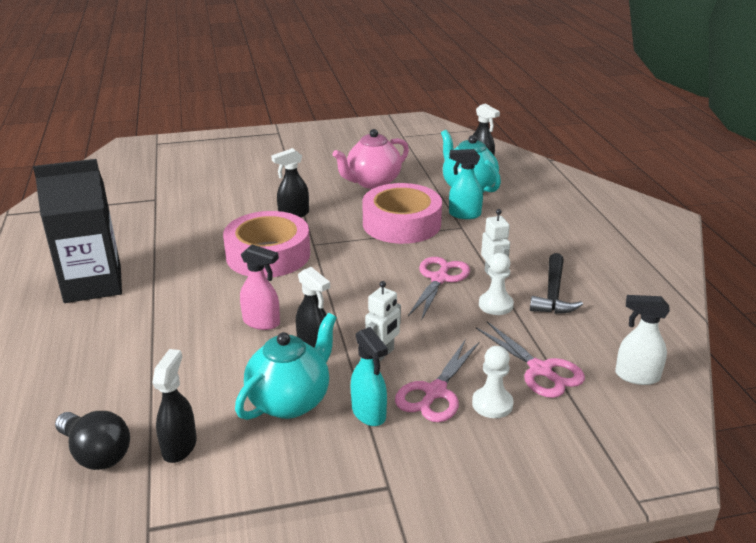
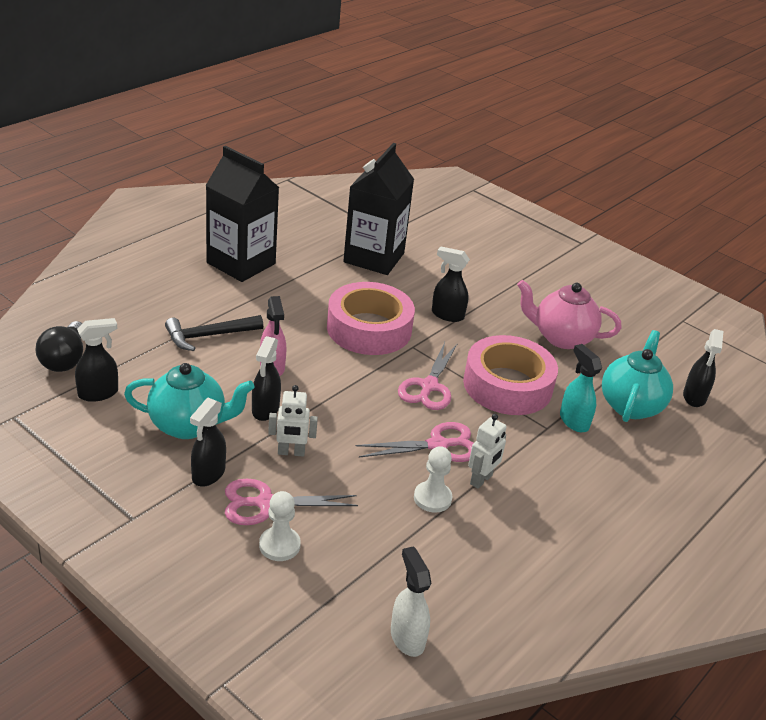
camera: 50 degrees right, 5 degrees up
(180, 217) = (374, 258): none -> black carton
(369, 413) = (208, 474): turquoise spray bottle -> black spray bottle
(540, 370) = (356, 563): pink scissors -> pink scissors (429, 386)
(553, 294) = (493, 534): black hammer -> black hammer (208, 336)

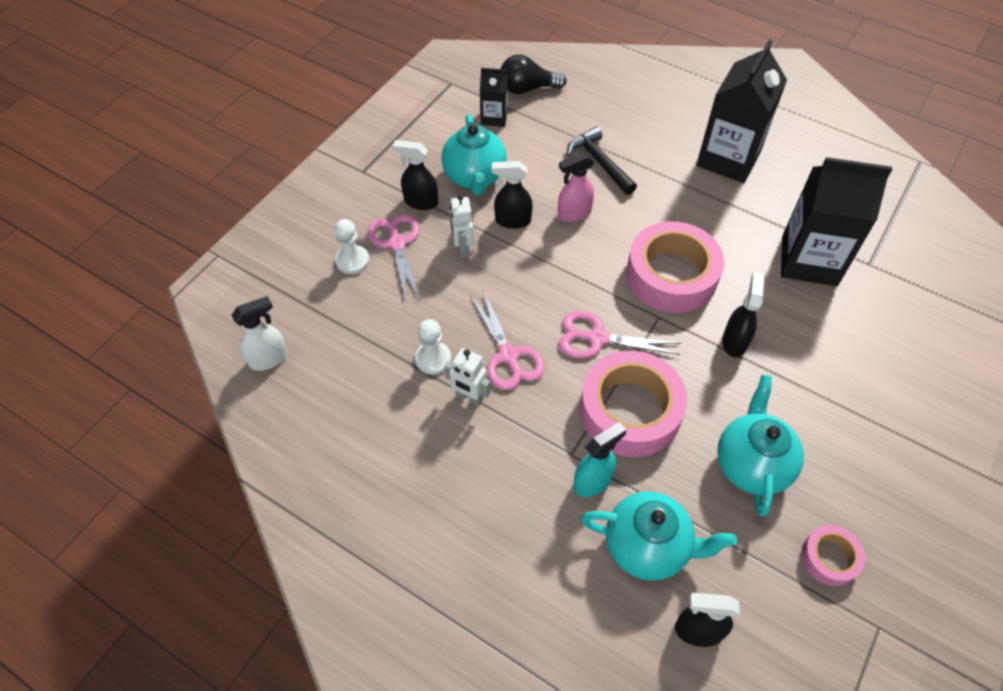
camera: 85 degrees right, 20 degrees up
(98, 393) = (494, 117): black spray bottle -> black carton
(561, 338) = (751, 464): pink teapot -> turquoise teapot
(635, 325) = (829, 558): none -> pink tape

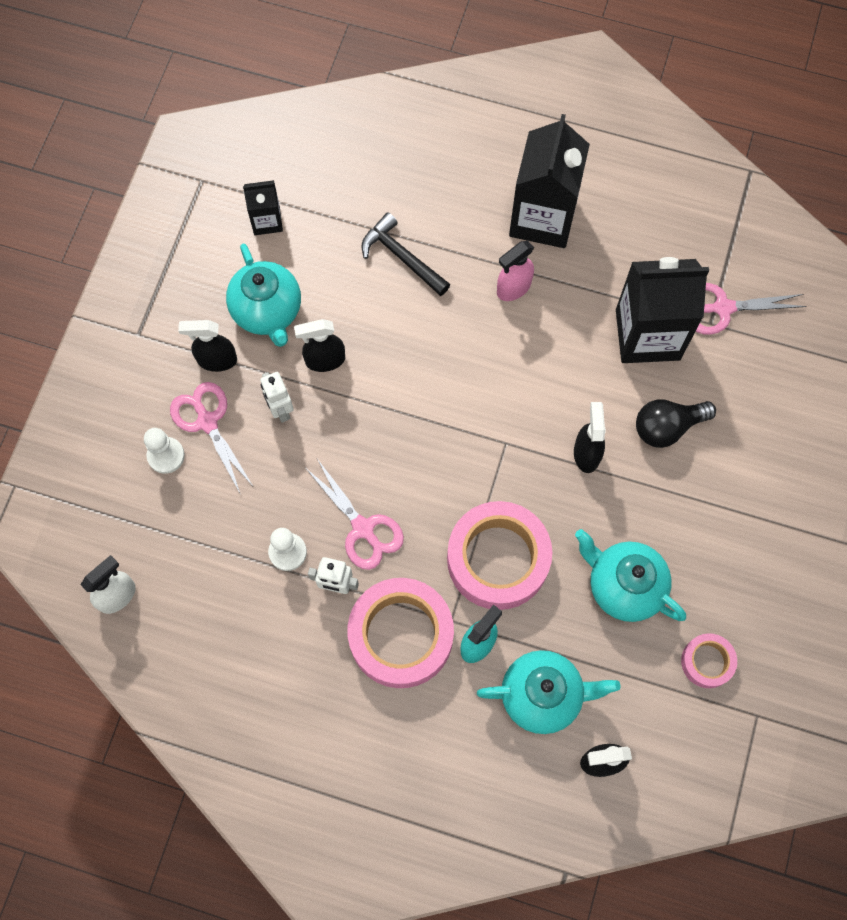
camera: 15 degrees left, 15 degrees up
(527, 88) = (294, 168): black light bulb -> black light bulb (667, 427)
(573, 213) = (389, 334): pink spray bottle -> pink spray bottle (513, 288)
(597, 338) = (448, 485): pink scissors -> pink scissors (722, 308)
(671, 275) = (509, 389): pink tape -> pink tape (401, 635)
(751, 464) = (623, 586): turquoise teapot -> turquoise teapot turned 45 degrees counterclockwise

